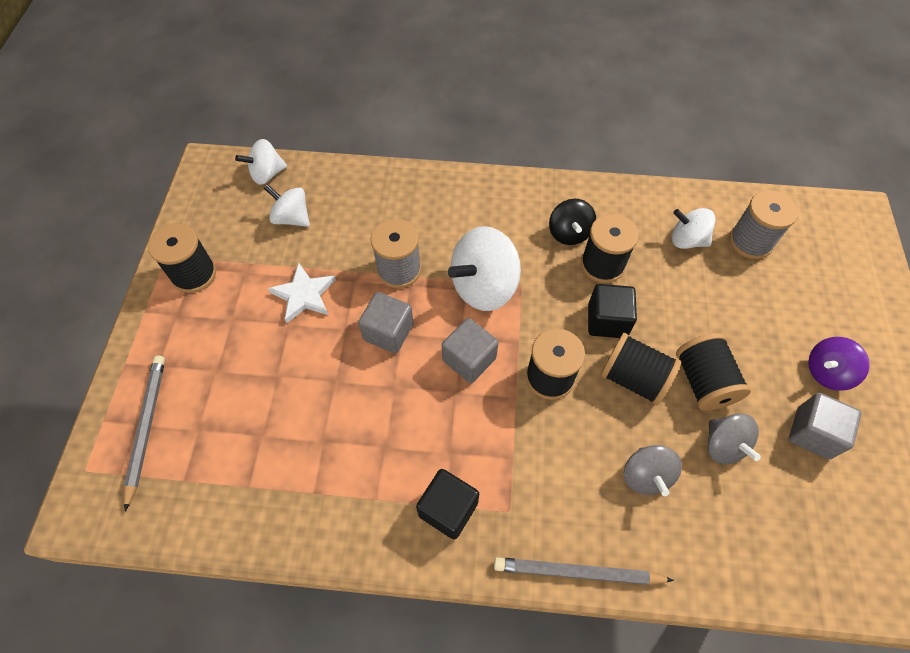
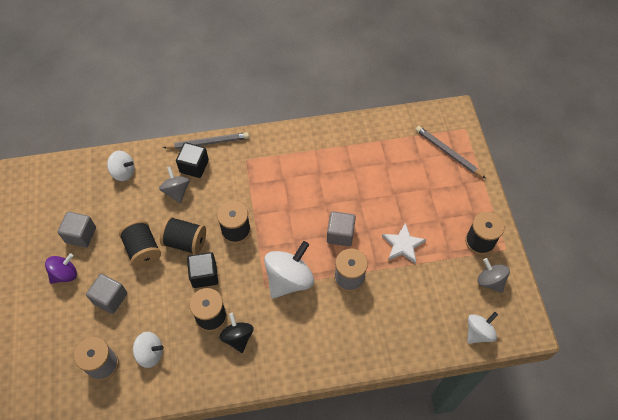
camera: 165 degrees right, 0 degrees up
(146, 427) = (448, 153): grey pencil -> grey pencil turned 150 degrees clockwise
(292, 218) = (440, 299): white spinning top -> white spinning top (123, 172)
(448, 509) = (277, 153): black cube -> black cube (194, 166)
(469, 359) = (286, 229): grey cube -> grey cube (110, 298)
(723, 445) = (133, 216): grey spinning top -> grey spinning top (490, 281)

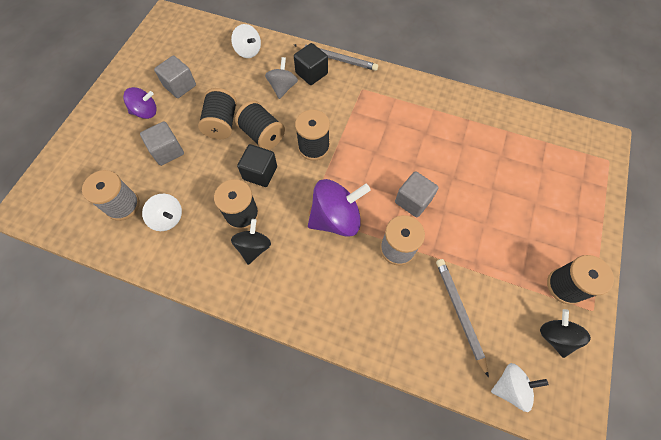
camera: 30 degrees right, 5 degrees up
(289, 279) = (336, 218): white spinning top -> purple spinning top
(403, 245) = (473, 245): white star -> none
(448, 153) = (576, 176): grey pencil -> grey pencil (459, 313)
(490, 281) = (555, 336): grey spinning top -> black spinning top

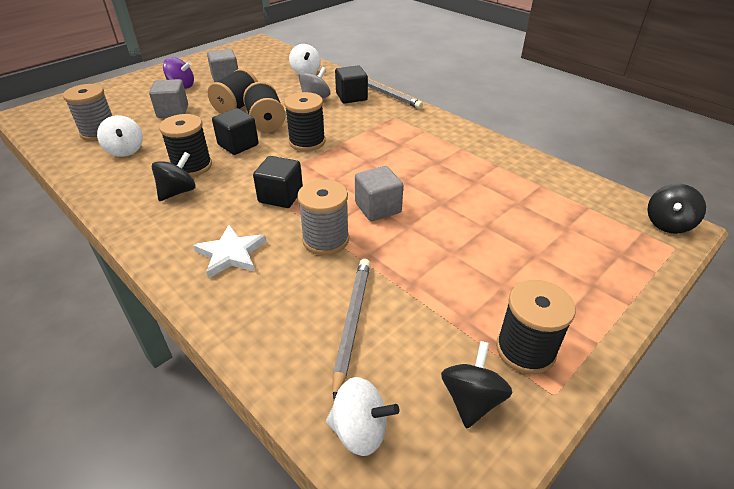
camera: 25 degrees right, 25 degrees down
(336, 218) = (280, 196): purple spinning top -> black cube
(342, 291) = (231, 254): none -> white star
(598, 139) = (667, 224): none -> black spinning top

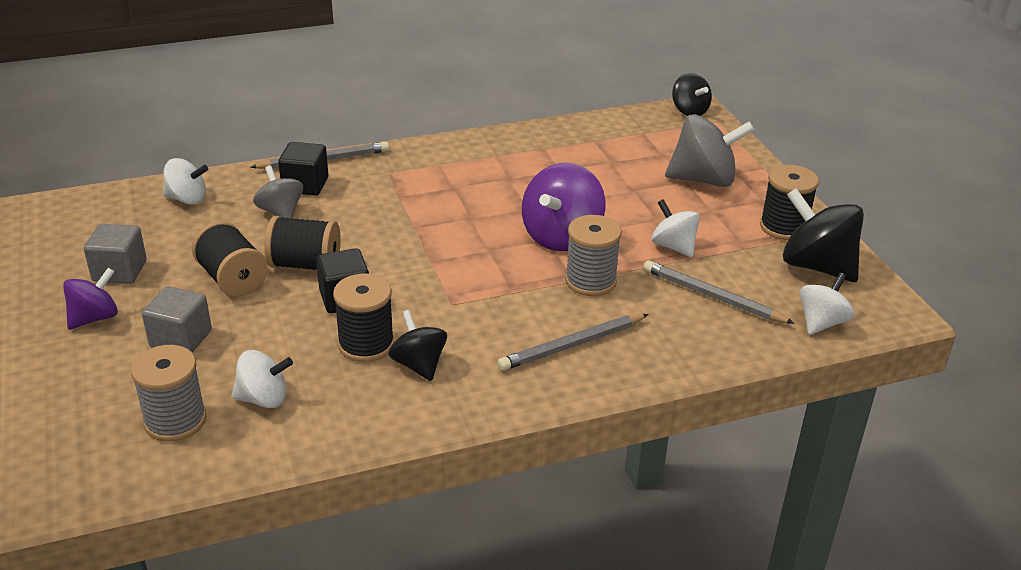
camera: 65 degrees left, 5 degrees down
(231, 254) = (572, 345): white star -> grey pencil
(280, 196) = (491, 291): black cube -> none
(307, 142) = (388, 246): black spool -> none
(378, 208) = (561, 237): grey cube -> purple spinning top
(416, 274) = (673, 246): none -> white spinning top
(471, 400) = (816, 266): black spinning top -> black spinning top, size x1.66
(553, 265) = (704, 179): none -> grey spinning top

